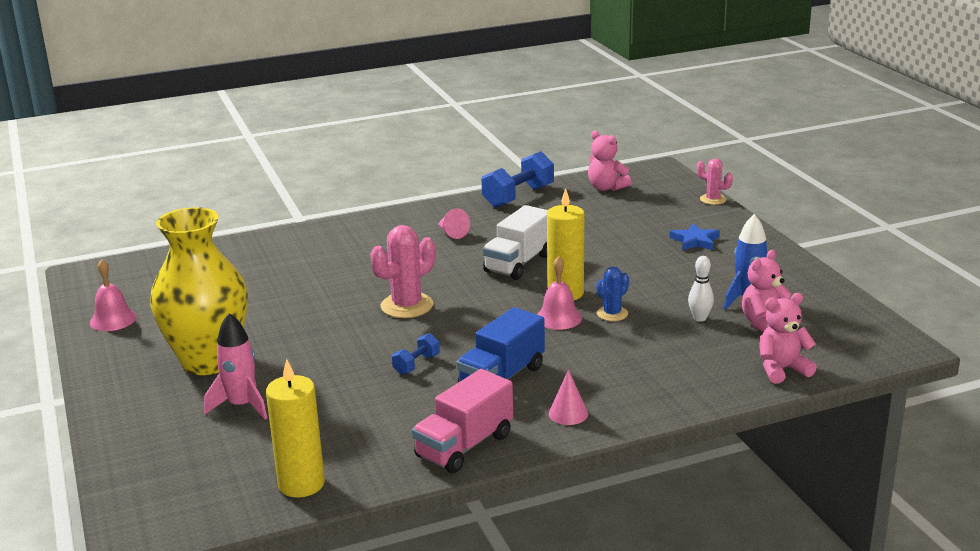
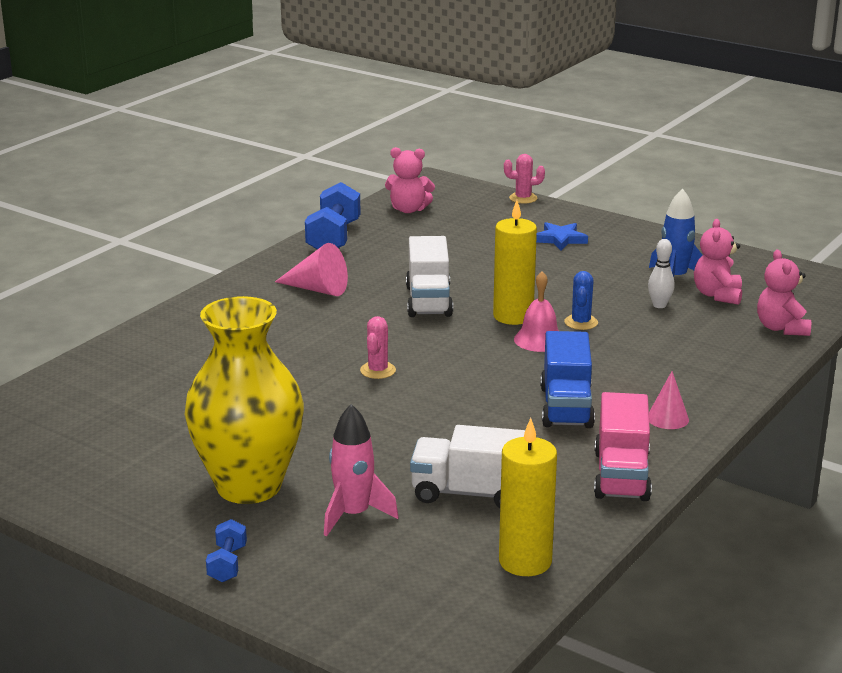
camera: 35 degrees left, 0 degrees up
(113, 319) = (62, 481): pink bell -> none
(339, 419) = (471, 493): none -> white truck
(407, 306) = (378, 370): pink cactus -> pink cactus, size x0.58
(416, 364) = (470, 420): blue dumbbell -> blue dumbbell (227, 564)
(452, 233) = (317, 289): pink cone -> pink cone, size x1.51
(782, 369) = (781, 328): pink teddy bear -> pink teddy bear turned 45 degrees counterclockwise

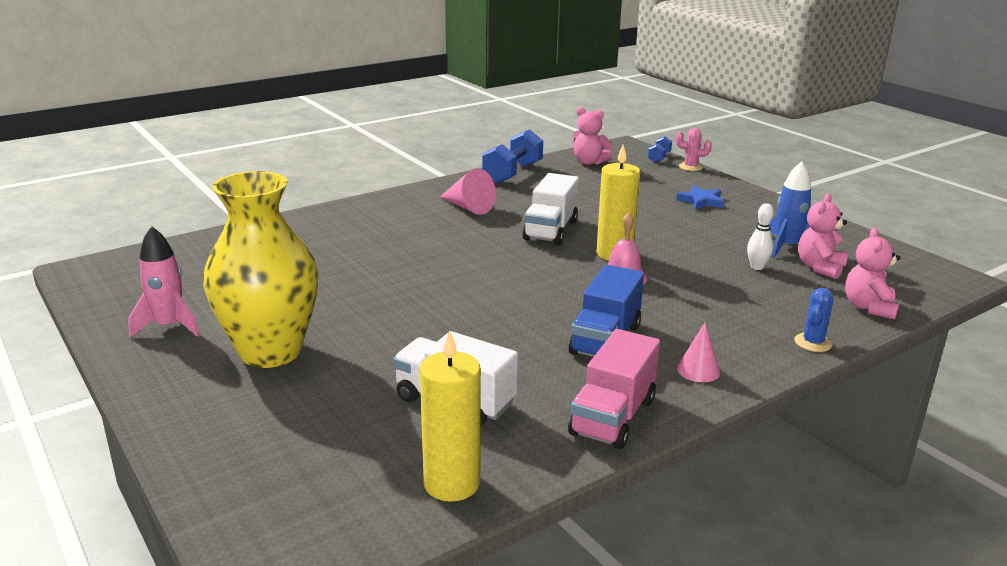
camera: 20 degrees right, 0 degrees up
(227, 564) = (186, 418): blue dumbbell -> blue dumbbell (659, 157)
(354, 515) = (333, 398): pink rocket -> pink rocket (169, 326)
(378, 370) = (462, 277): pink cactus -> none
(581, 322) = (672, 269): blue cactus -> blue cactus (813, 343)

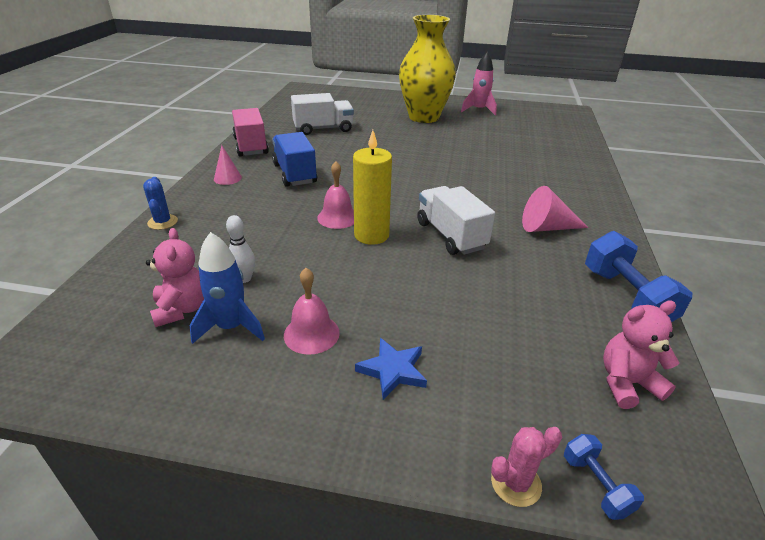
camera: 135 degrees right, 10 degrees up
(451, 483) = (285, 113): yellow candle -> none
(733, 226) = (311, 334): none -> pink bell
(868, 307) = (121, 276): pink teddy bear -> none

